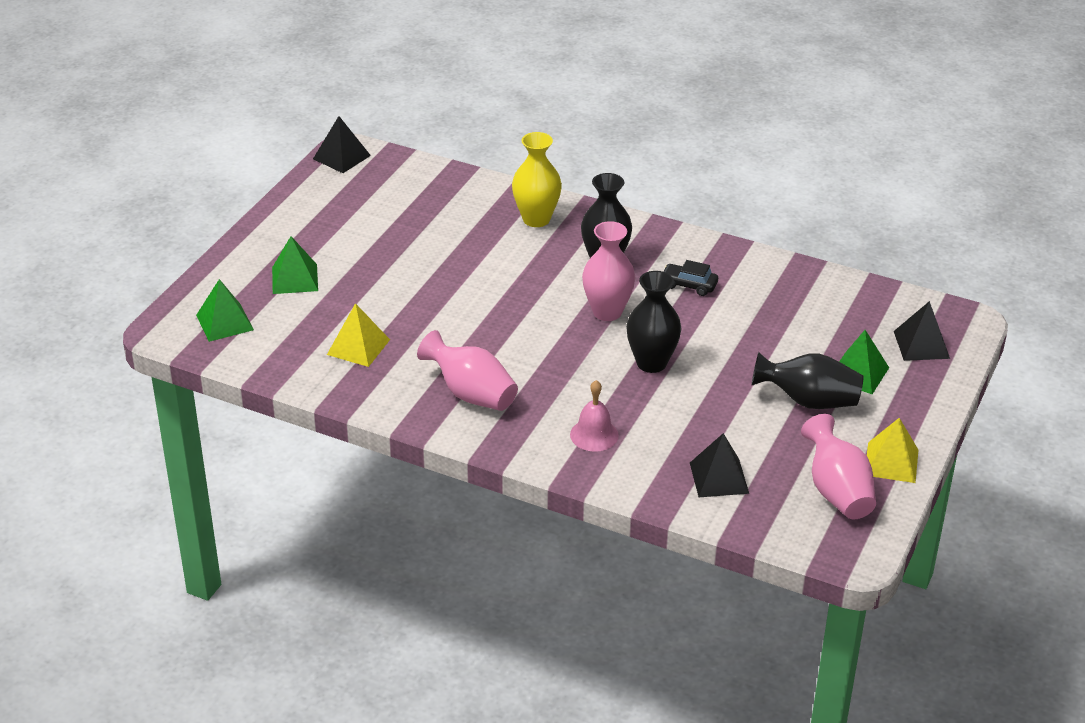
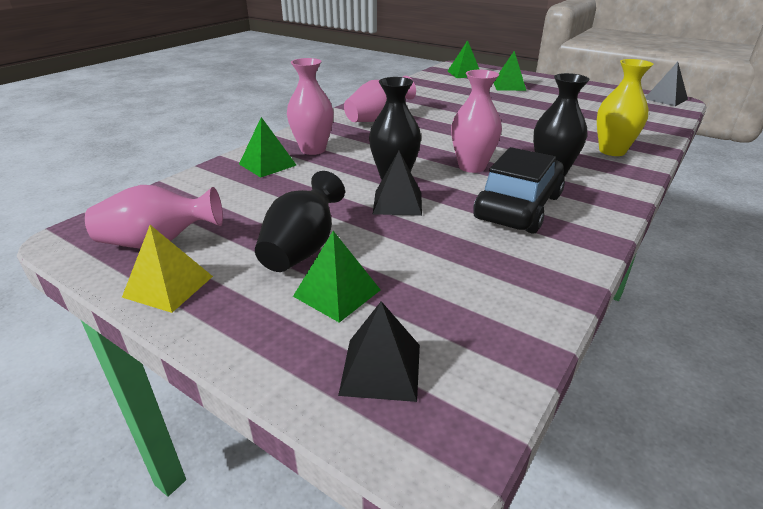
camera: 100 degrees right, 5 degrees down
(358, 347) = (436, 96): yellow pyramid -> none
(594, 435) = (313, 149): pink bell -> pink vase
(648, 463) = (267, 164): none -> green pyramid
(689, 285) = (518, 207): black car -> black car, size x2.13
(719, 478) = (228, 188): black pyramid -> black pyramid (397, 203)

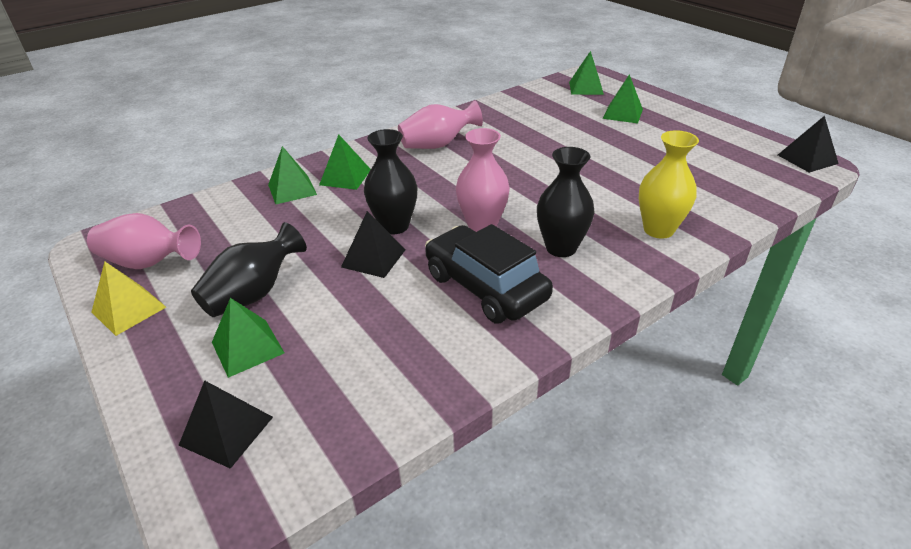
camera: 20 degrees right, 5 degrees up
(313, 149) = (345, 177): pink vase -> green pyramid
(518, 207) = (485, 287): black car -> black car turned 90 degrees counterclockwise

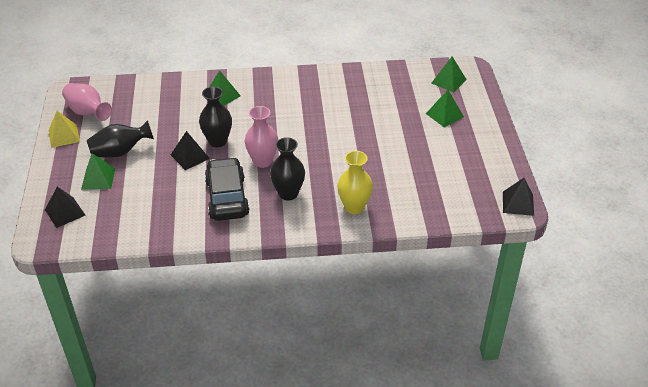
camera: 30 degrees right, 5 degrees up
(292, 189) = (187, 93): green pyramid -> none
(438, 145) = (296, 92): pink vase -> none

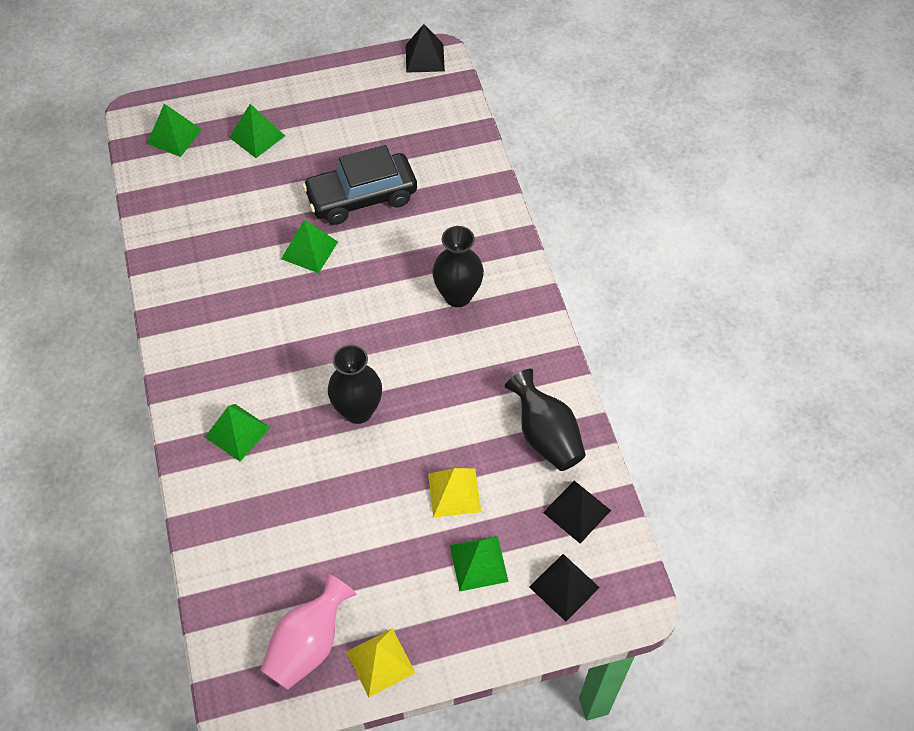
camera: 100 degrees left, 15 degrees up
(120, 152) = (407, 550): black vase -> black vase (545, 435)
(147, 174) = (454, 492): none -> yellow pyramid
(190, 156) = (401, 441): black pyramid -> black pyramid (577, 511)
(227, 197) = (482, 369): black car -> black car (362, 197)
(262, 161) = (395, 340): pink vase -> none
(343, 131) = (309, 250): none -> green pyramid
(354, 207) = (468, 217): yellow vase -> none

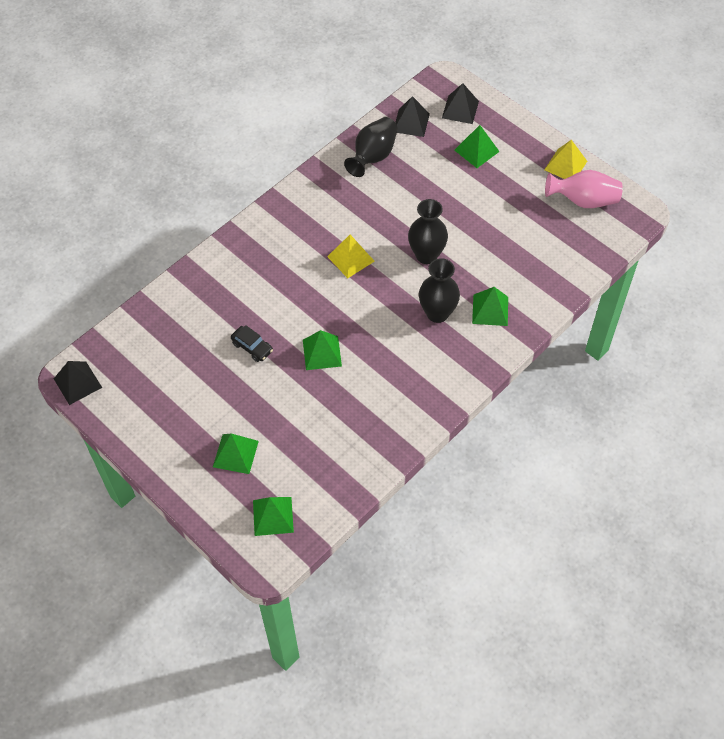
camera: 120 degrees left, 0 degrees up
(362, 197) = (252, 347): black car -> black car, size x0.47
(454, 492) = (443, 181): yellow pyramid -> yellow pyramid (350, 258)
(458, 295) = (301, 247): black vase -> black vase (437, 313)

